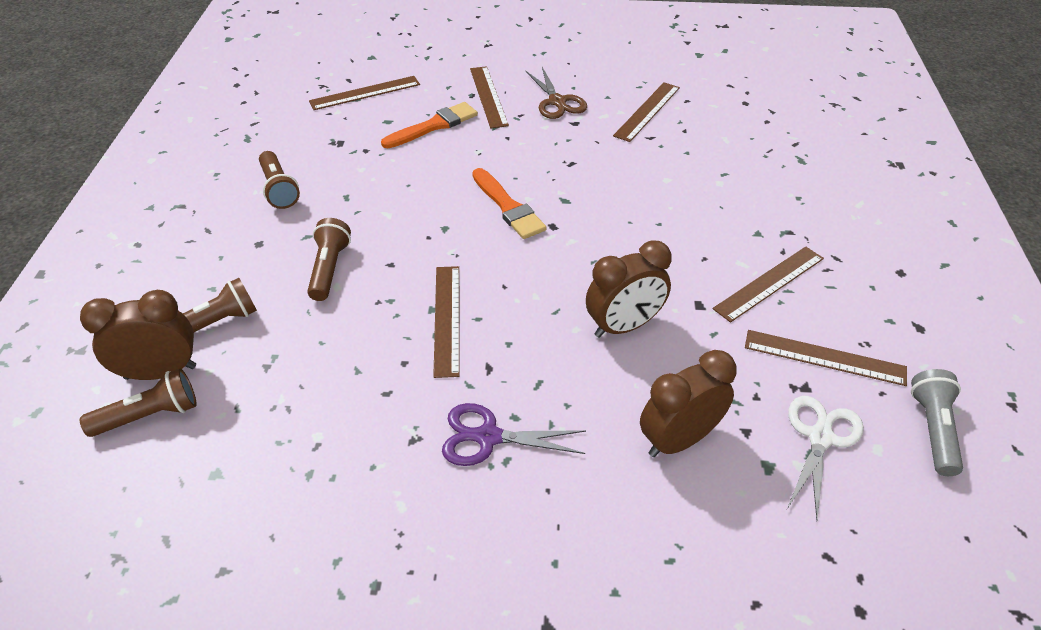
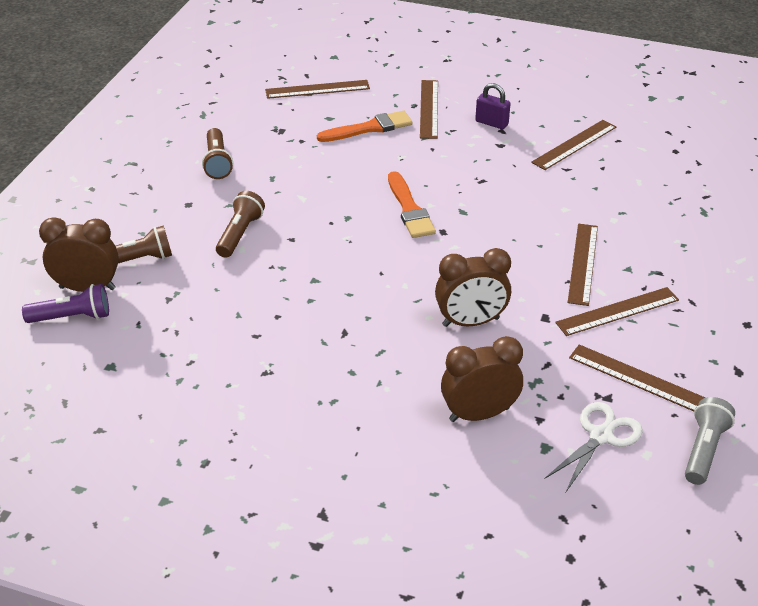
camera: 15 degrees right, 5 degrees down
(150, 415) = (72, 317): brown flashlight -> purple flashlight
(447, 319) = (324, 290): brown ruler -> brown ruler (583, 263)
(488, 437) = (325, 382): purple scissors -> none
(557, 101) = (491, 123): brown scissors -> purple padlock

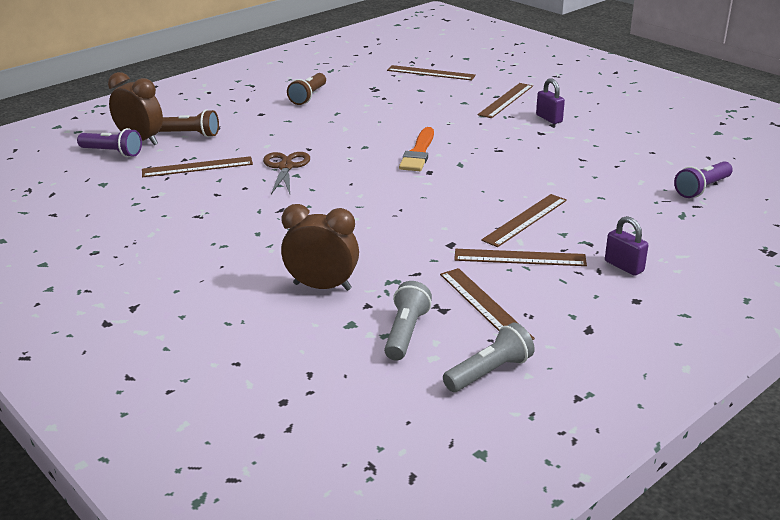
camera: 30 degrees right, 10 degrees down
(240, 234) = (276, 137): brown flashlight -> none
(293, 273) = (285, 167): none -> brown scissors
(369, 128) = (444, 101): orange brush -> none
(471, 322) = (385, 230): brown clock -> none
(574, 145) = (607, 146): brown ruler -> brown ruler (197, 167)
(600, 436) = (406, 332): white scissors -> grey flashlight
(694, 174) = (702, 189): none -> purple flashlight
(707, 289) = (624, 266): none -> purple padlock

